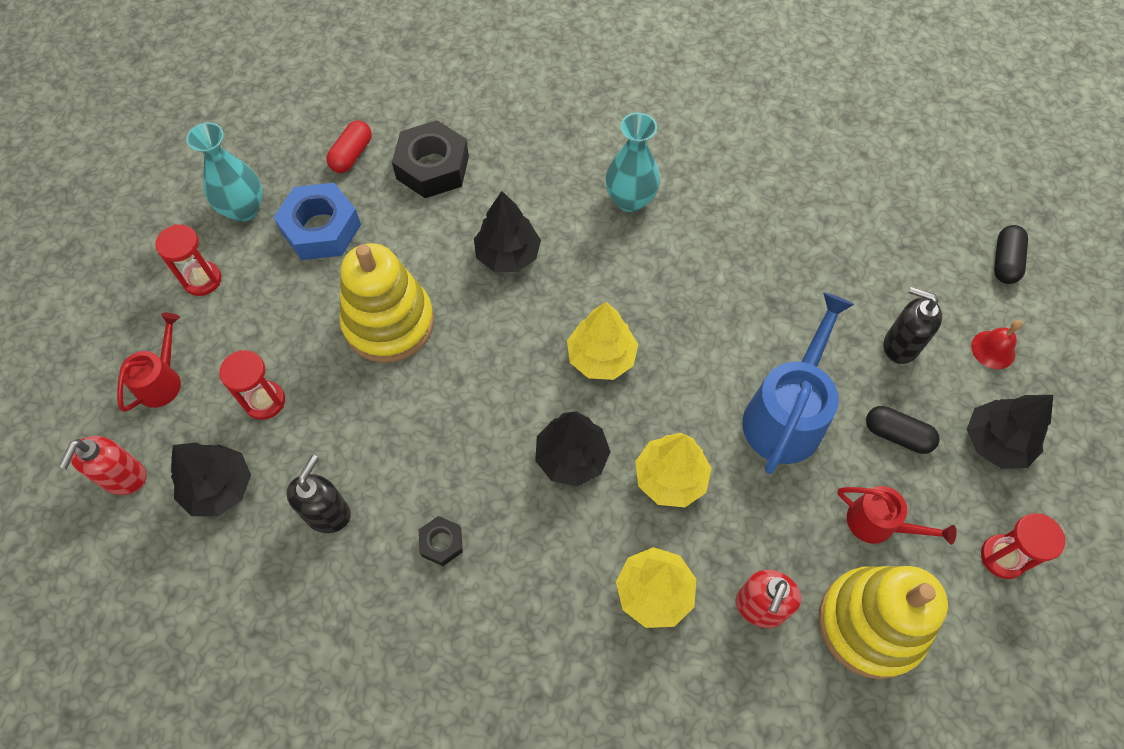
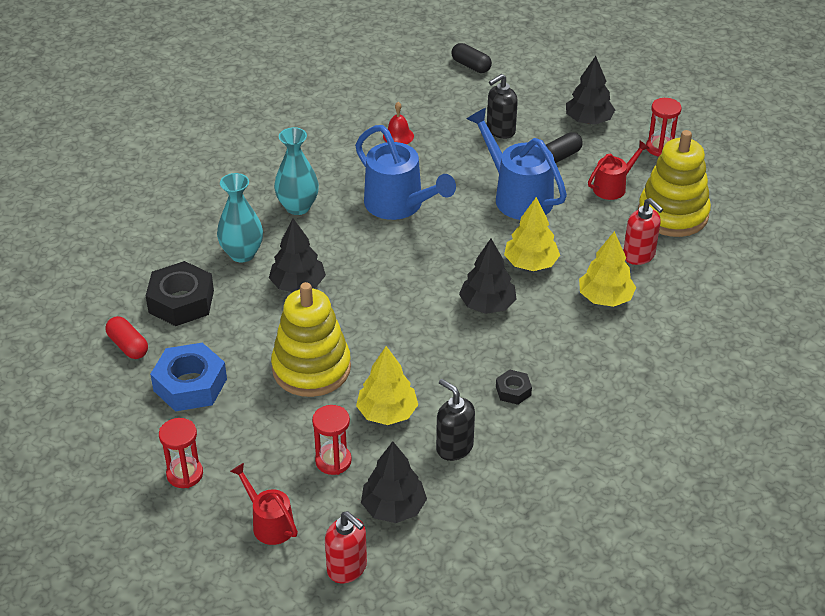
camera: 65 degrees left, 20 degrees down
(244, 209) = (130, 429): turquoise vase -> turquoise vase (242, 254)
(601, 357) = (419, 265): yellow tree -> yellow tree (387, 413)
(691, 295) = (399, 205): none -> blue watering can
(993, 349) = (528, 96): red bell -> red bell (398, 136)

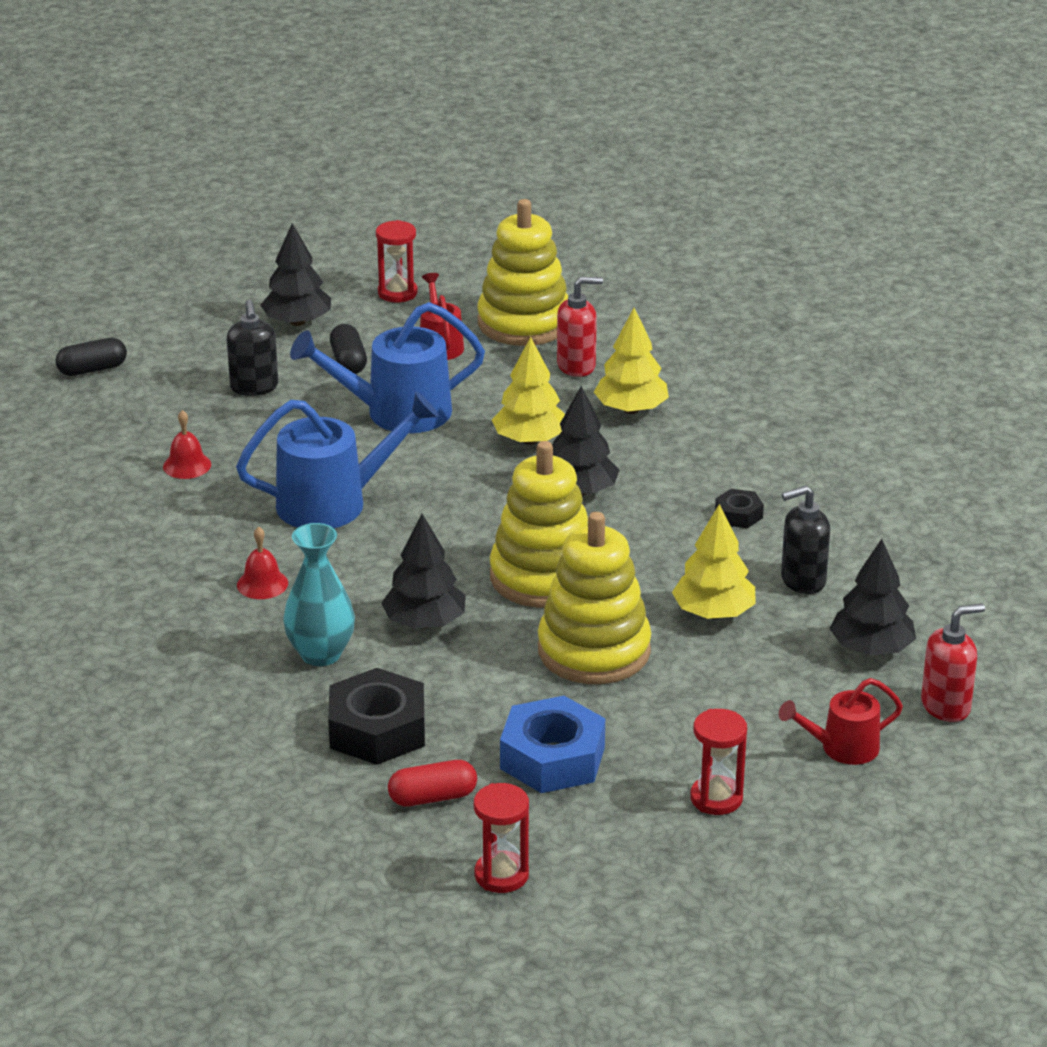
camera: 65 degrees left, 10 degrees down
(298, 207) = (262, 584): turquoise vase -> red bell
(333, 461) = (768, 674): red hourglass -> red hourglass (501, 875)
(378, 320) = (544, 577): none -> yellow stacking toy

